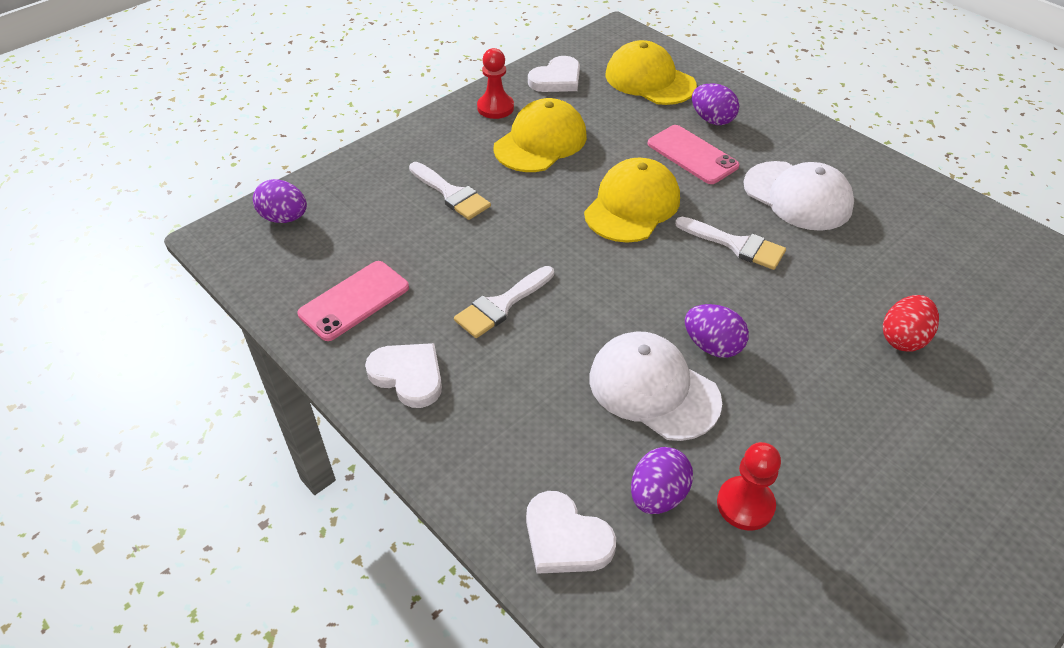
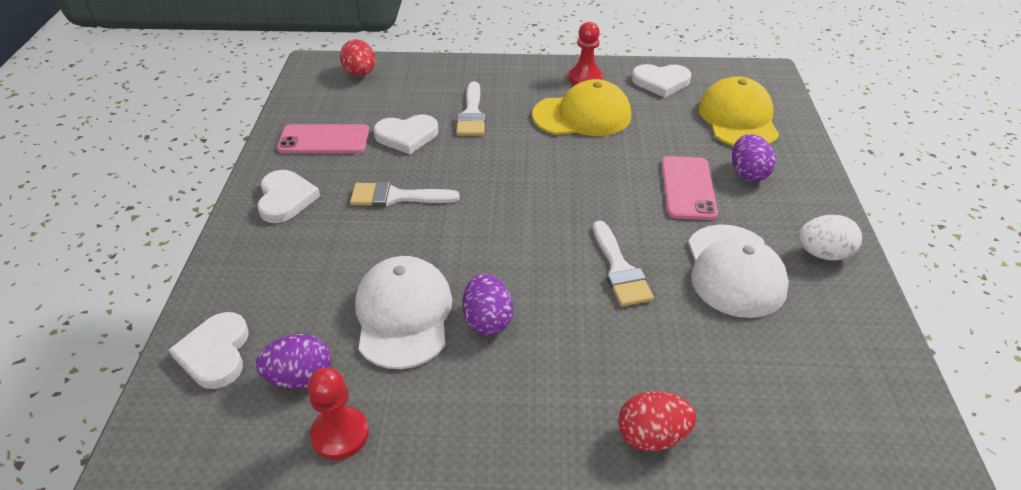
camera: 45 degrees right, 5 degrees down
(284, 218) = (360, 74): purple egg -> red egg
(425, 248) = (407, 136): none -> white heart
(632, 205) = (582, 193): yellow cap -> none
(825, 150) = (823, 254): none -> white egg

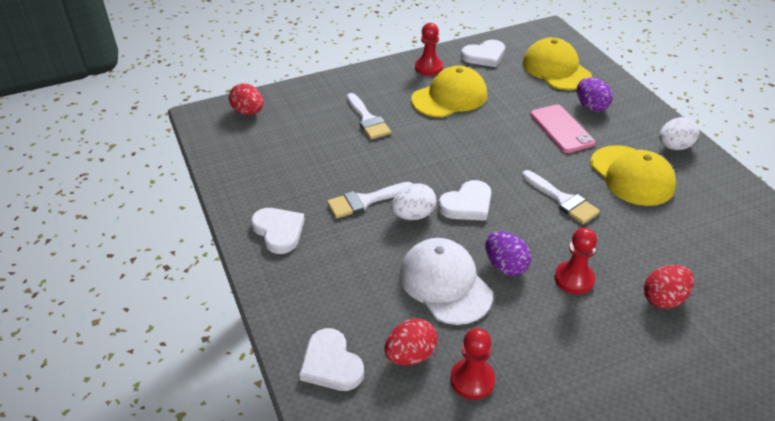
camera: 25 degrees left, 0 degrees up
(300, 378) = (410, 355): purple egg -> red egg
(324, 140) = (267, 175): pink phone -> none
(407, 136) = (332, 152): white heart -> white heart (467, 204)
(433, 229) = (413, 215): none -> white egg
(556, 367) = (574, 279): none -> red pawn
(734, 271) = (631, 176): white cap -> yellow cap

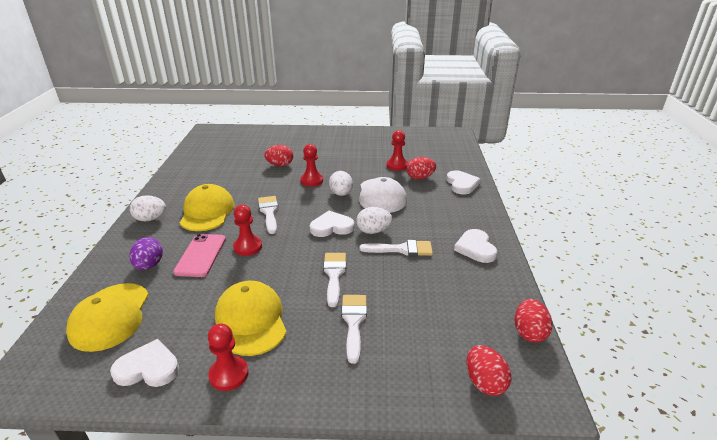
camera: 155 degrees left, 10 degrees down
(214, 155) = (529, 332): none -> red egg
(415, 151) = (334, 275): none -> white brush
(450, 97) = (251, 320): yellow cap -> yellow cap turned 75 degrees clockwise
(505, 266) = (341, 194): purple egg -> white egg
(529, 150) = (247, 247): none -> red pawn

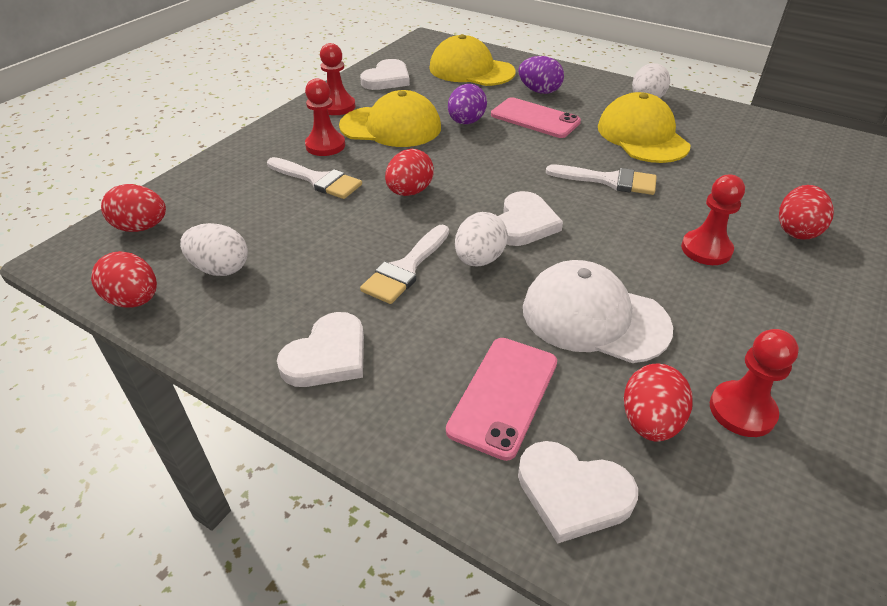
camera: 120 degrees right, 10 degrees up
(207, 212) = (642, 136): yellow cap -> yellow cap turned 135 degrees counterclockwise
(222, 284) = (466, 122): none -> purple egg
(247, 247) = (527, 148): red pawn -> red pawn (325, 145)
(334, 275) = (409, 192): white brush -> red egg
(341, 194) = (631, 268): white egg -> white egg (220, 268)
(442, 204) = (504, 396): none -> pink phone
(475, 248) = (327, 355): white heart -> white heart turned 105 degrees clockwise

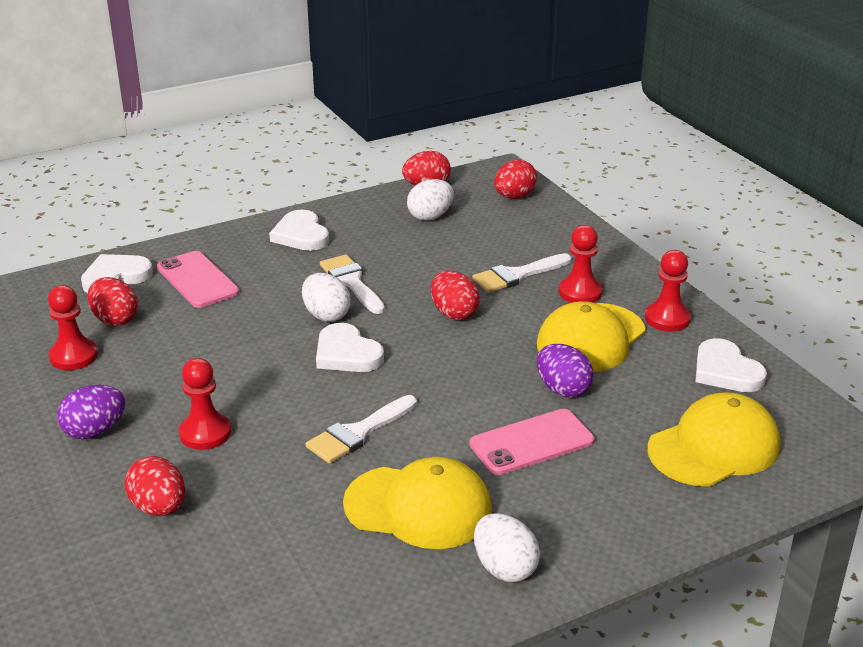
camera: 120 degrees right, 10 degrees down
(539, 91) = (605, 480): purple egg -> purple egg (94, 431)
(594, 317) = (210, 339): white cap -> none

